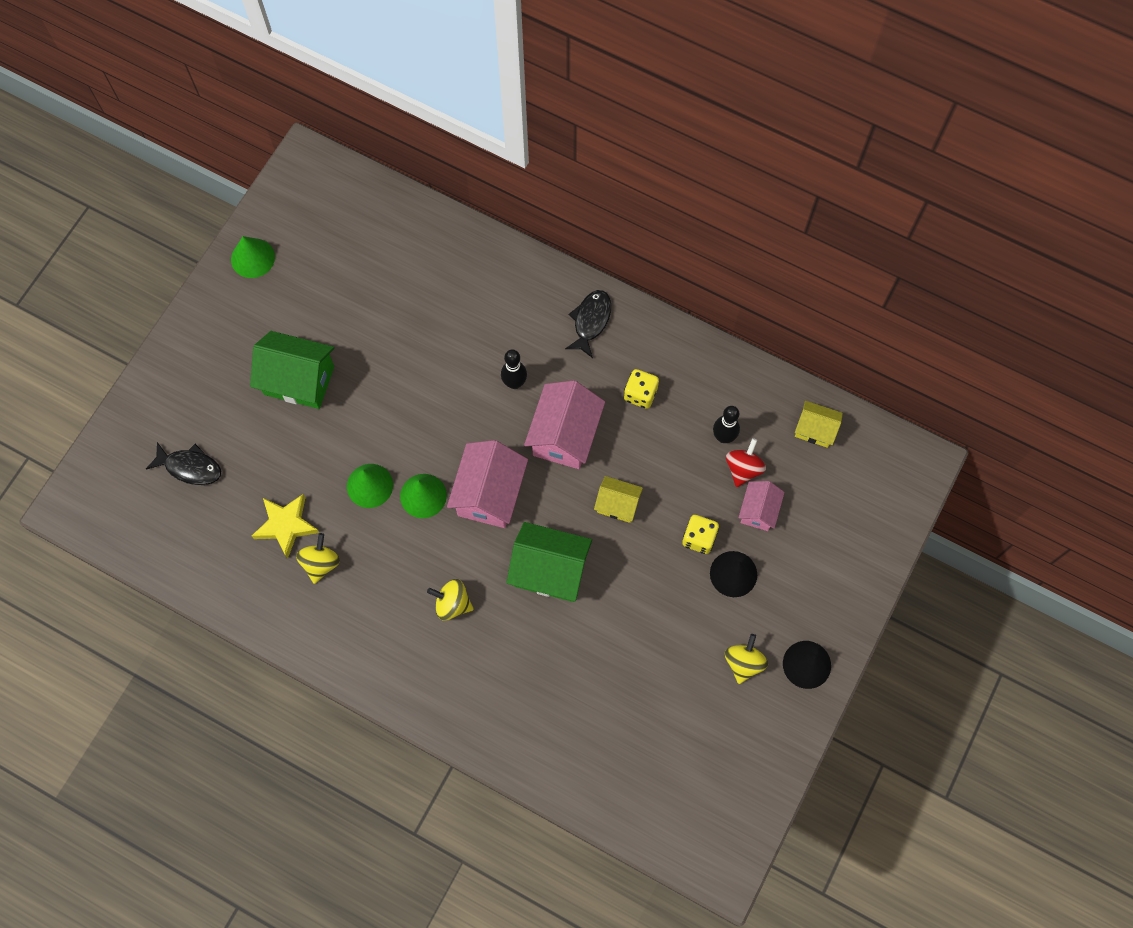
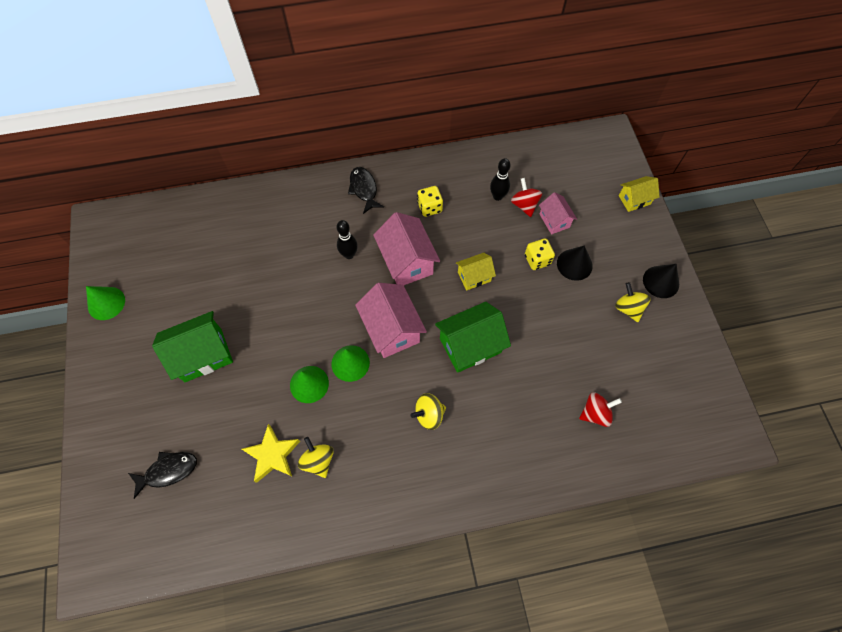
camera: 40 degrees left, 5 degrees down
(608, 732) = (595, 413): none -> red spinning top
(815, 430) = (542, 158): yellow house -> yellow house (634, 200)

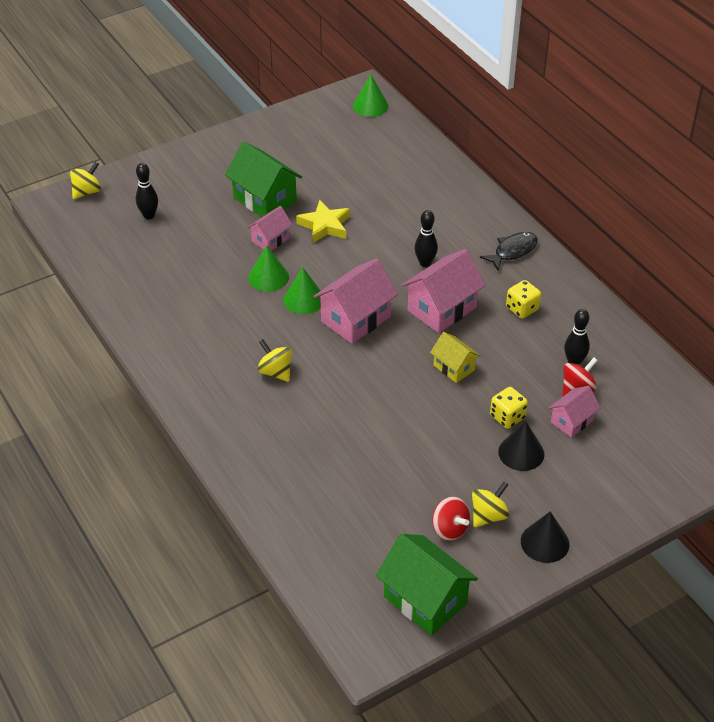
camera: 70 degrees right, 20 degrees down
(106, 303) = (285, 124): green cone -> green cone (370, 106)
(168, 471) = (149, 215): black fish -> black bowling pin
(261, 367) = (270, 240): none -> pink house
(273, 455) = (189, 274): yellow star -> yellow star (325, 226)
(318, 460) = (196, 306): yellow spinning top -> yellow spinning top (87, 192)
(470, 345) = (368, 385): green house -> green house (425, 600)
(595, 413) = (338, 509): red spinning top -> red spinning top (450, 529)
(634, 200) = (653, 494): yellow house -> none

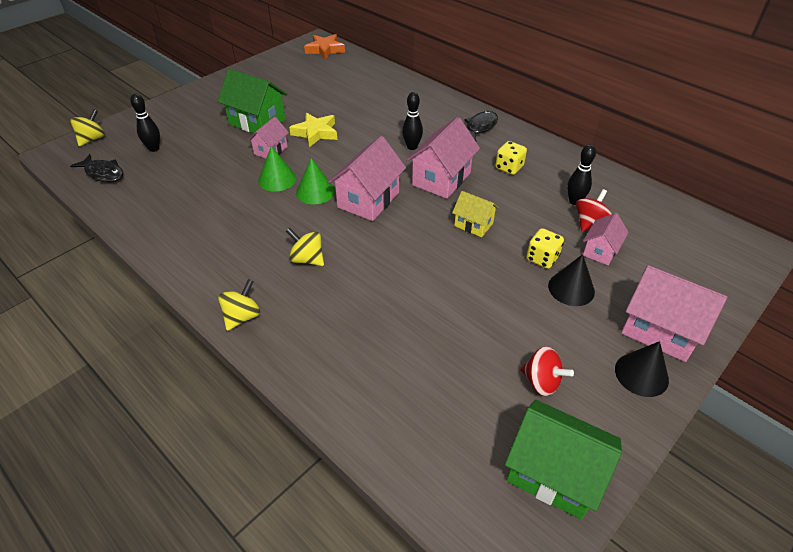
camera: 15 degrees left, 0 degrees up
(94, 237) = (103, 173): none -> black fish
(370, 106) = (325, 50): green cone -> orange star
(488, 516) = (573, 358): yellow spinning top -> yellow spinning top (242, 317)
(586, 509) = (660, 330): none -> pink house

